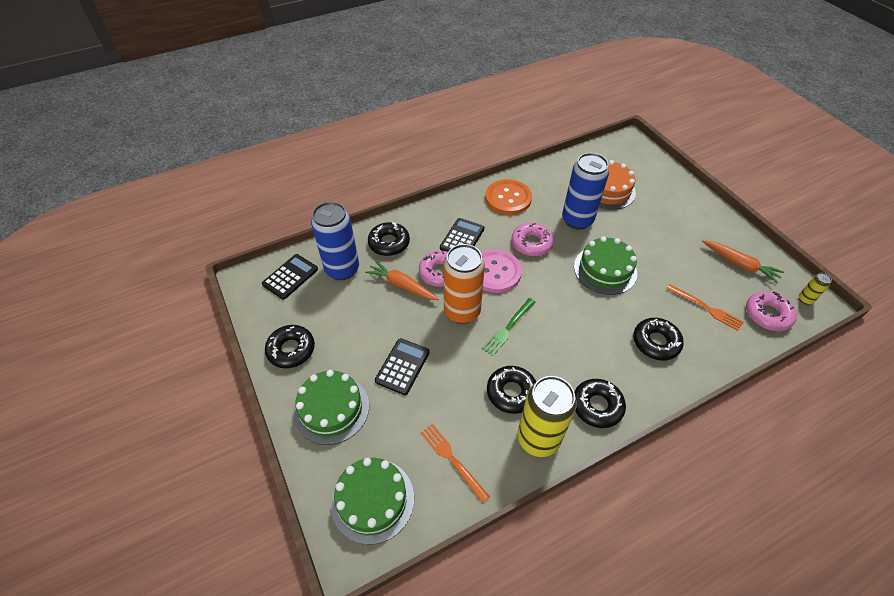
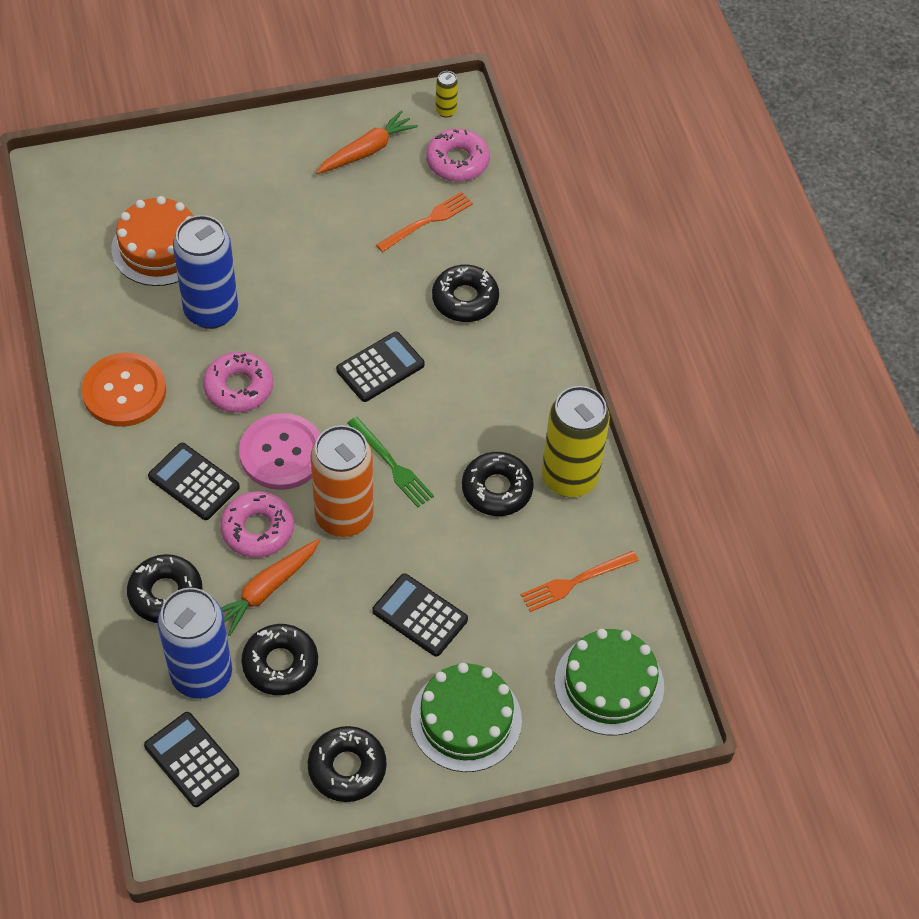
camera: 80 degrees left, 5 degrees up
(577, 307) = (380, 367): none -> black calculator
(597, 406) = (540, 399): black donut -> black donut (280, 664)
(605, 270) = (324, 311): green cake -> none

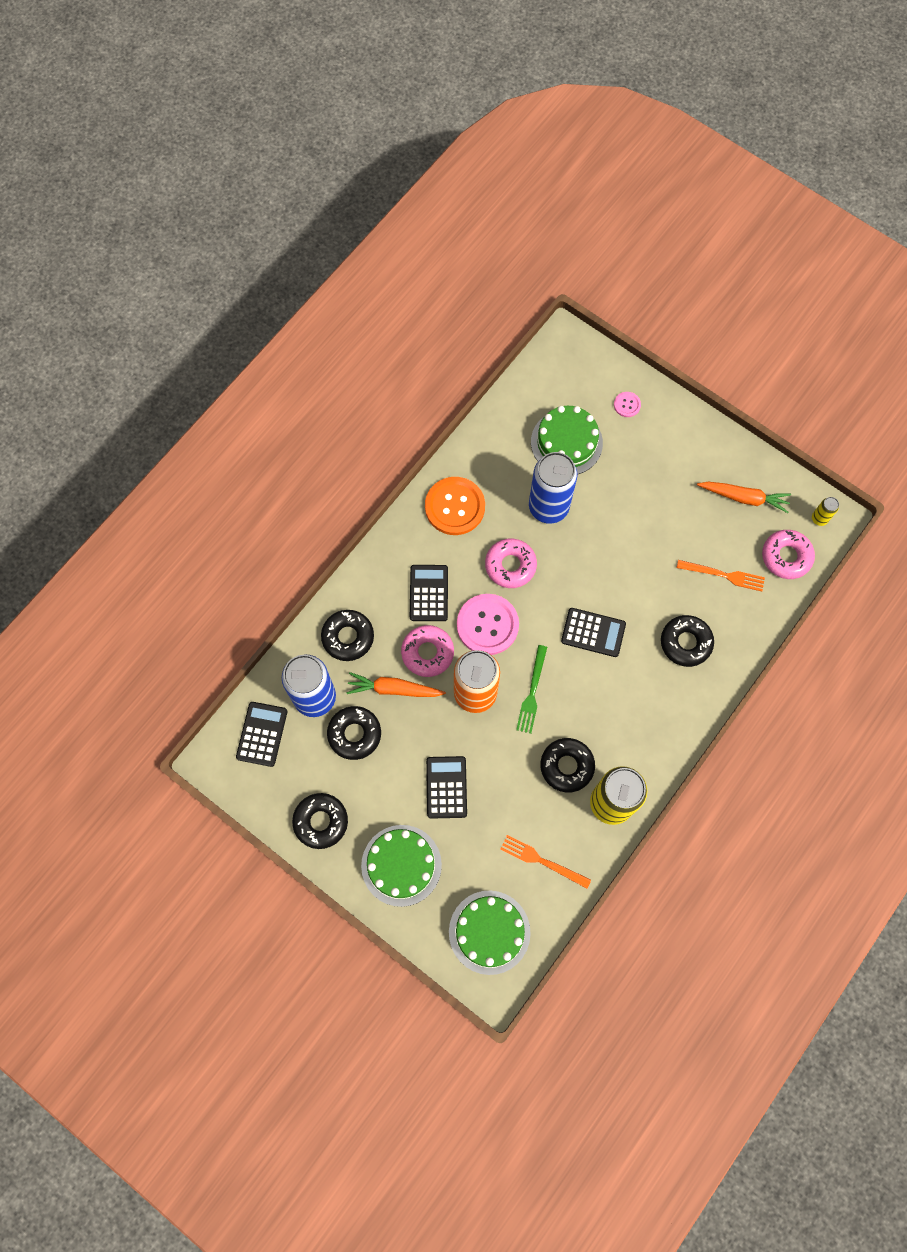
camera: 55 degrees right, 15 degrees up
(159, 247) = (566, 442): orange cake -> green cake
(174, 171) = (627, 405): none -> pink button

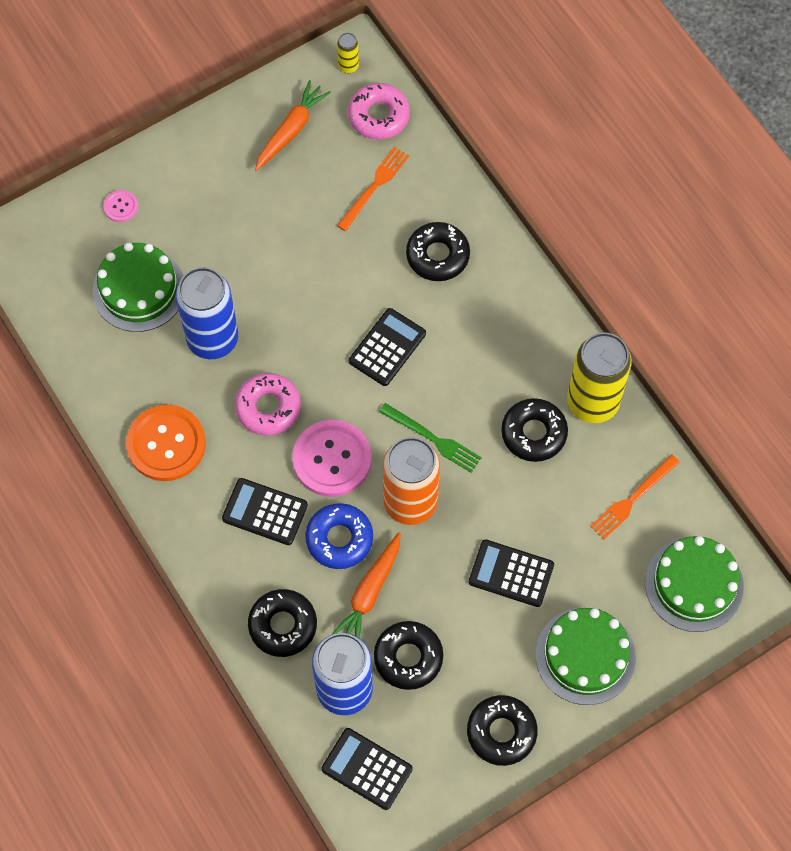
camera: 70 degrees left, 5 degrees down
(427, 653) = (339, 539): pink donut -> blue donut

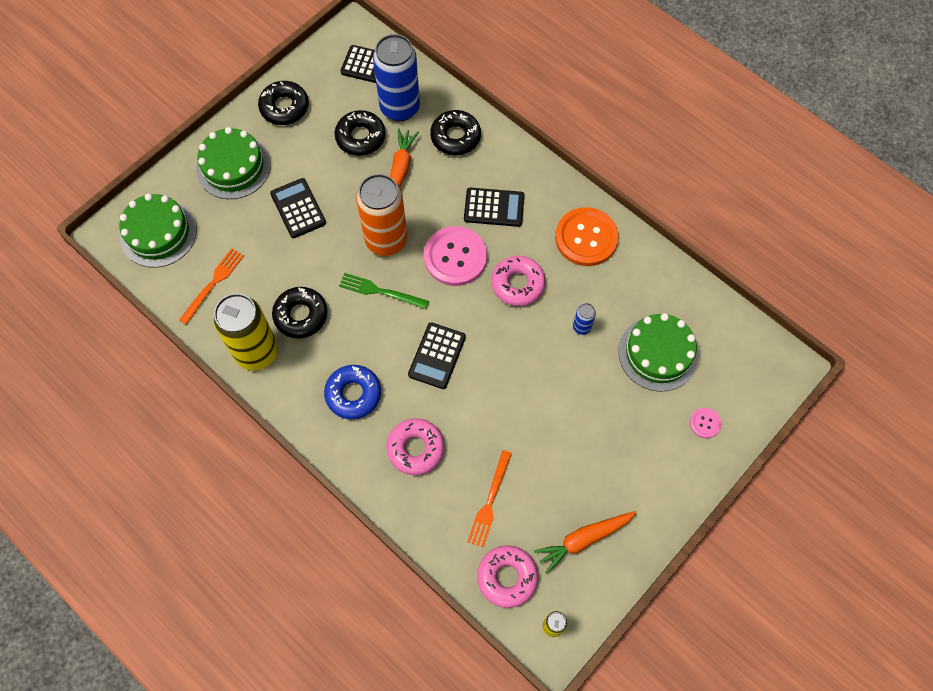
camera: 165 degrees right, 0 degrees up
(212, 339) = (581, 327): blue can -> blue can, size x0.42
(291, 130) = (583, 539): orange carrot -> orange carrot turned 45 degrees clockwise
(339, 539) = (432, 202): blue donut -> blue donut (353, 394)
(437, 255) = (415, 448): black donut -> pink donut
(511, 573) = (298, 208): black calculator -> black calculator turned 120 degrees counterclockwise

